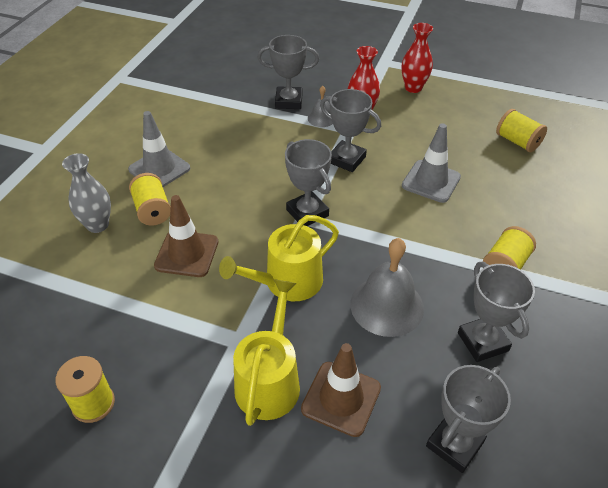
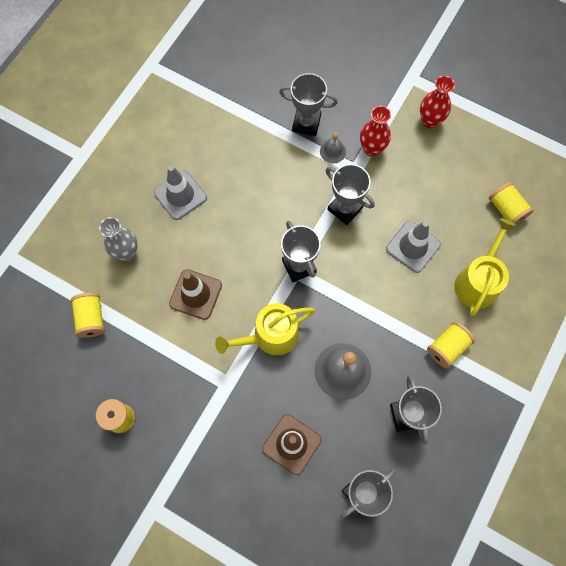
camera: 10 degrees right, 25 degrees up
(152, 210) = (171, 243): yellow spool -> yellow spool (91, 318)
(269, 380) = (244, 421): yellow watering can -> yellow watering can (478, 281)

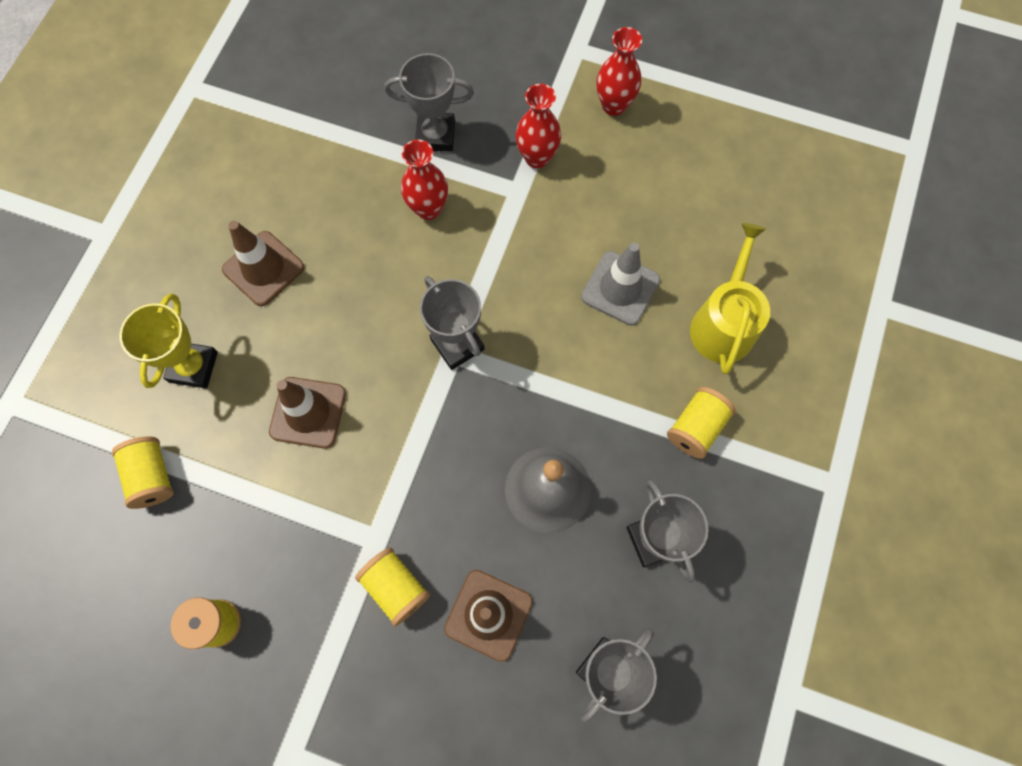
camera: 10 degrees left, 0 degrees up
(127, 252) = (193, 367): grey vase -> yellow trophy
(180, 195) = (263, 268): grey traffic cone -> brown traffic cone
(270, 336) = (431, 455): yellow watering can -> none
(294, 172) = (428, 209): none -> red vase
(333, 151) = (480, 170): grey bell -> none
(345, 208) = (512, 249): grey trophy -> none
(506, 209) = (745, 213): yellow spool -> yellow spool (395, 587)

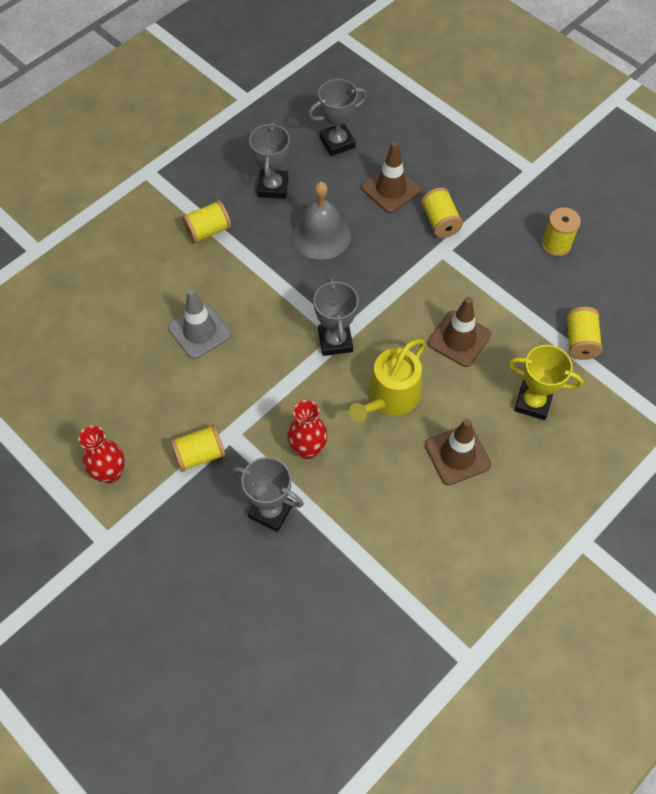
camera: 155 degrees left, 10 degrees down
(193, 367) = (533, 402): yellow trophy -> yellow trophy turned 75 degrees clockwise
(537, 157) = (200, 455): red vase -> yellow spool
(723, 323) = (146, 281): yellow watering can -> yellow watering can (389, 398)

